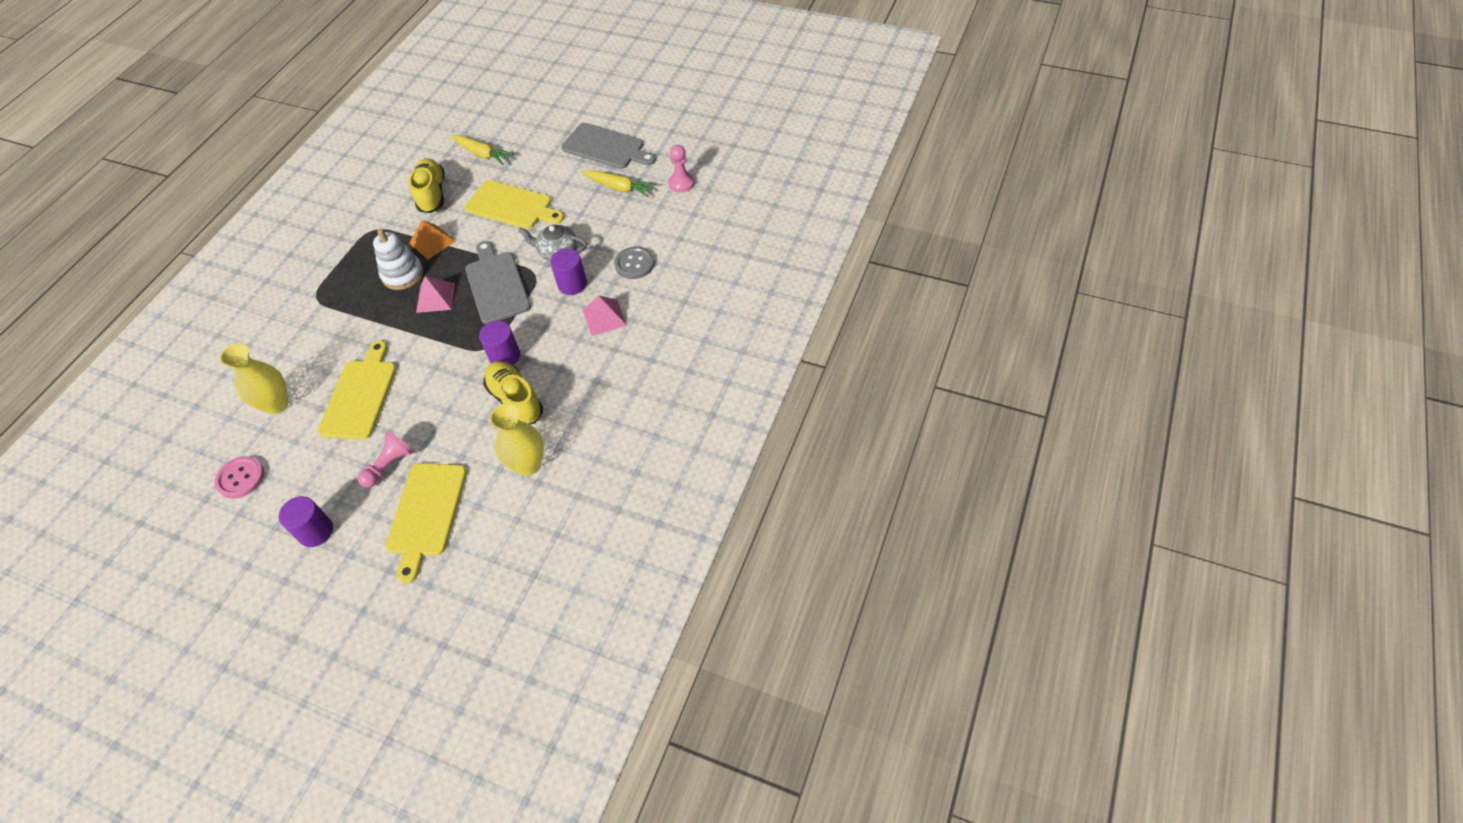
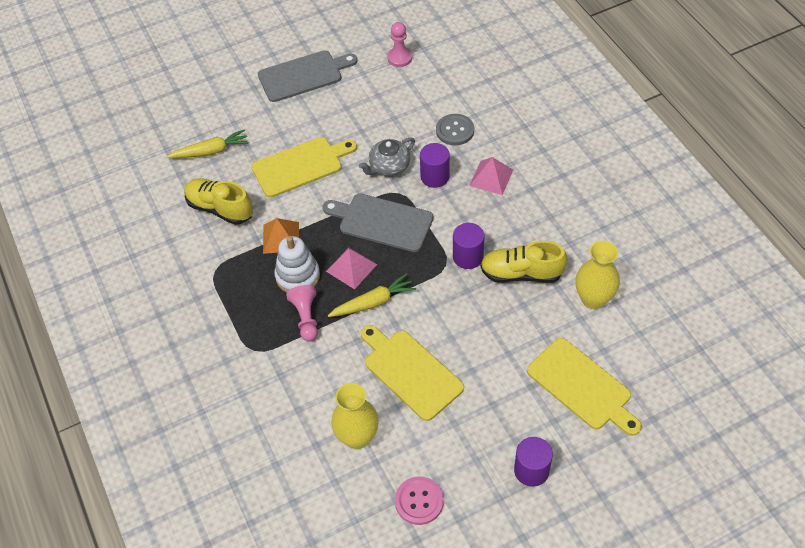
camera: 50 degrees left, 0 degrees up
(389, 465) = (508, 387): pink pawn -> pink pawn (306, 318)
(619, 187) = (360, 93): yellow carrot -> yellow carrot (373, 302)

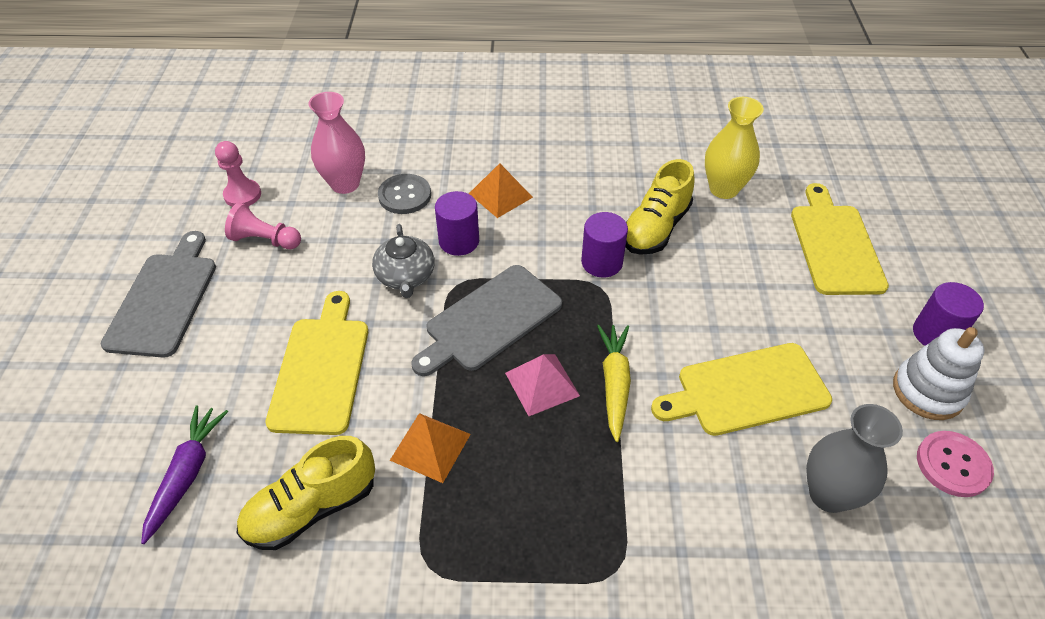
camera: 65 degrees left, 5 degrees down
(211, 151) = (187, 474): yellow carrot -> purple carrot
(297, 276) = (514, 454): white stacking toy -> white stacking toy (928, 391)
(306, 318) = (595, 474): pink pawn -> pink pawn (265, 240)
(357, 437) = (829, 494): yellow vase -> grey vase
(443, 97) = (345, 184): none -> pink vase
(491, 177) = (500, 195): pink pyramid -> orange pyramid
(582, 386) = (835, 245): yellow cutting board -> yellow cutting board turned 75 degrees counterclockwise

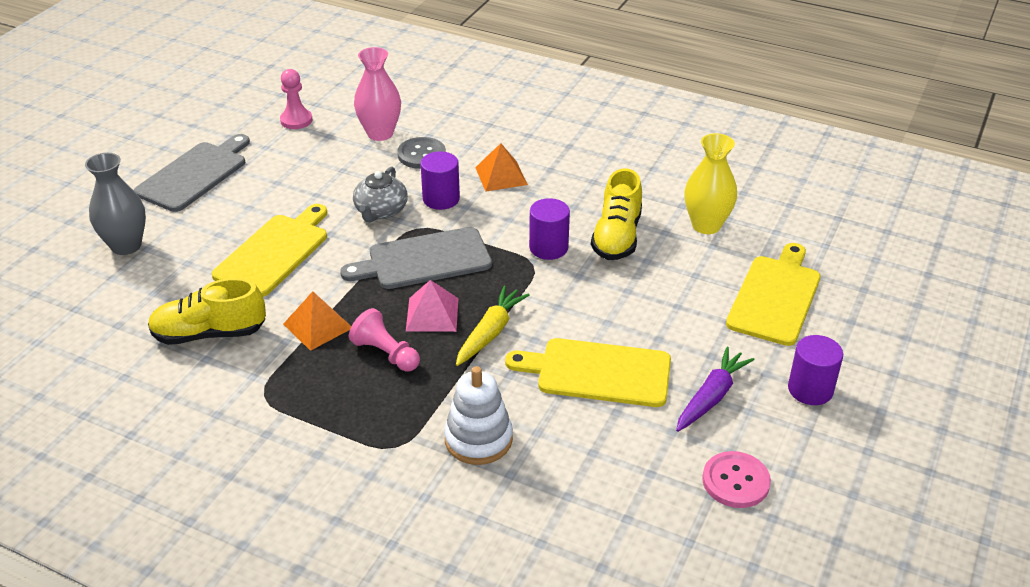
camera: 25 degrees right, 10 degrees down
(187, 474) = (141, 286): purple carrot -> purple carrot (711, 397)
(265, 240) = (292, 156): pink pawn -> pink pawn (386, 353)
(655, 228) = (617, 237): yellow shoe -> yellow shoe turned 45 degrees counterclockwise
(829, 494) = (606, 461): grey vase -> grey vase (126, 246)
(928, 391) = (762, 426): white stacking toy -> white stacking toy (478, 439)

